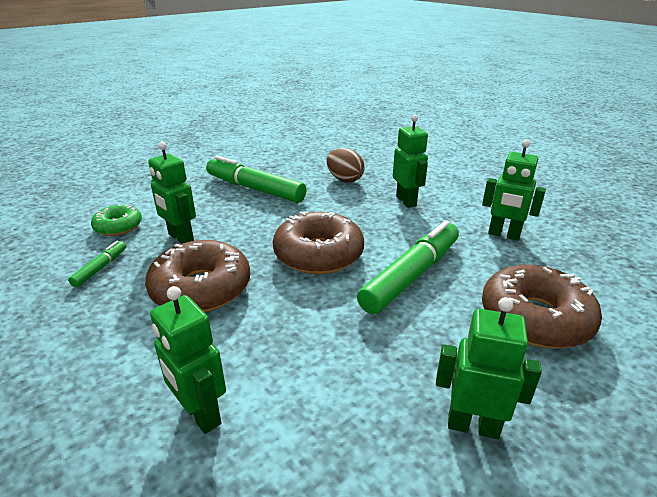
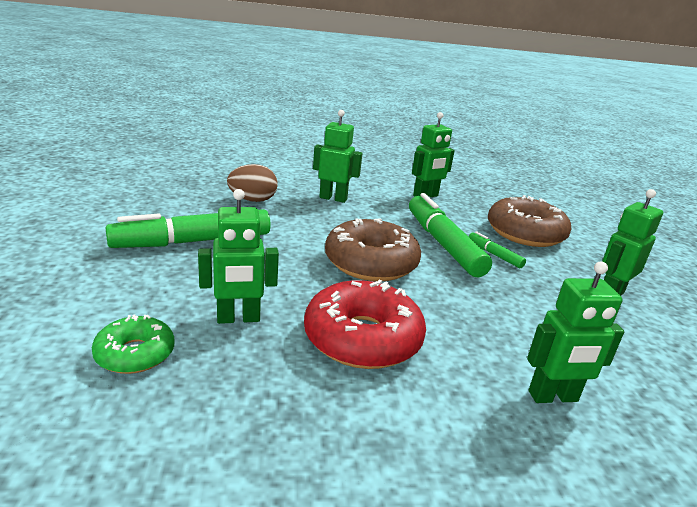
camera: 60 degrees left, 5 degrees down
(100, 268) = (234, 396): green marker -> green marker (494, 255)
(201, 288) = (362, 338): brown donut -> red donut

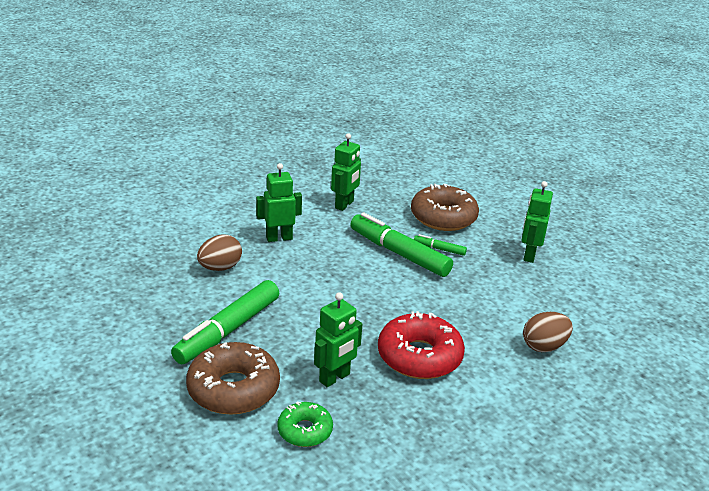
camera: 30 degrees left, 5 degrees up
(371, 263) = (368, 293): brown donut -> brown donut (233, 389)
(553, 397) = (544, 346): green robot -> brown egg

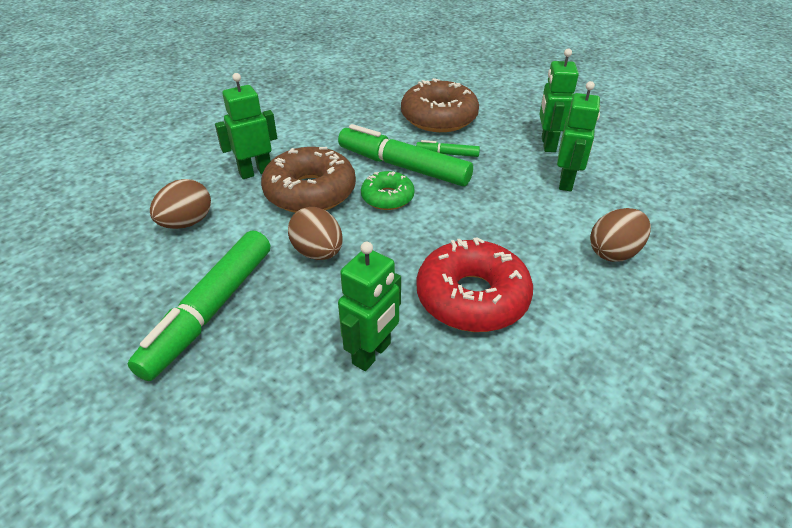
camera: 10 degrees left, 10 degrees up
(233, 389) = (232, 404): brown donut -> brown donut (310, 192)
(305, 430) = (351, 453): green donut -> green donut (387, 197)
(313, 306) = (318, 252): none -> brown egg
(344, 205) = (324, 121): green robot -> green robot (566, 182)

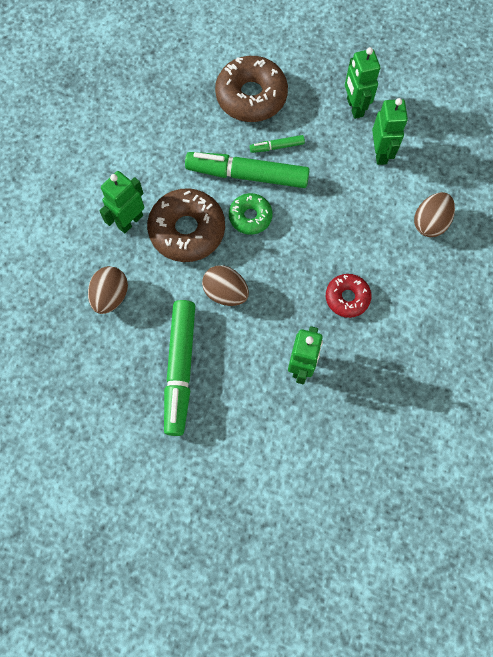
camera: 20 degrees left, 30 degrees up
(472, 297) = (347, 298): red donut -> red donut, size x0.57

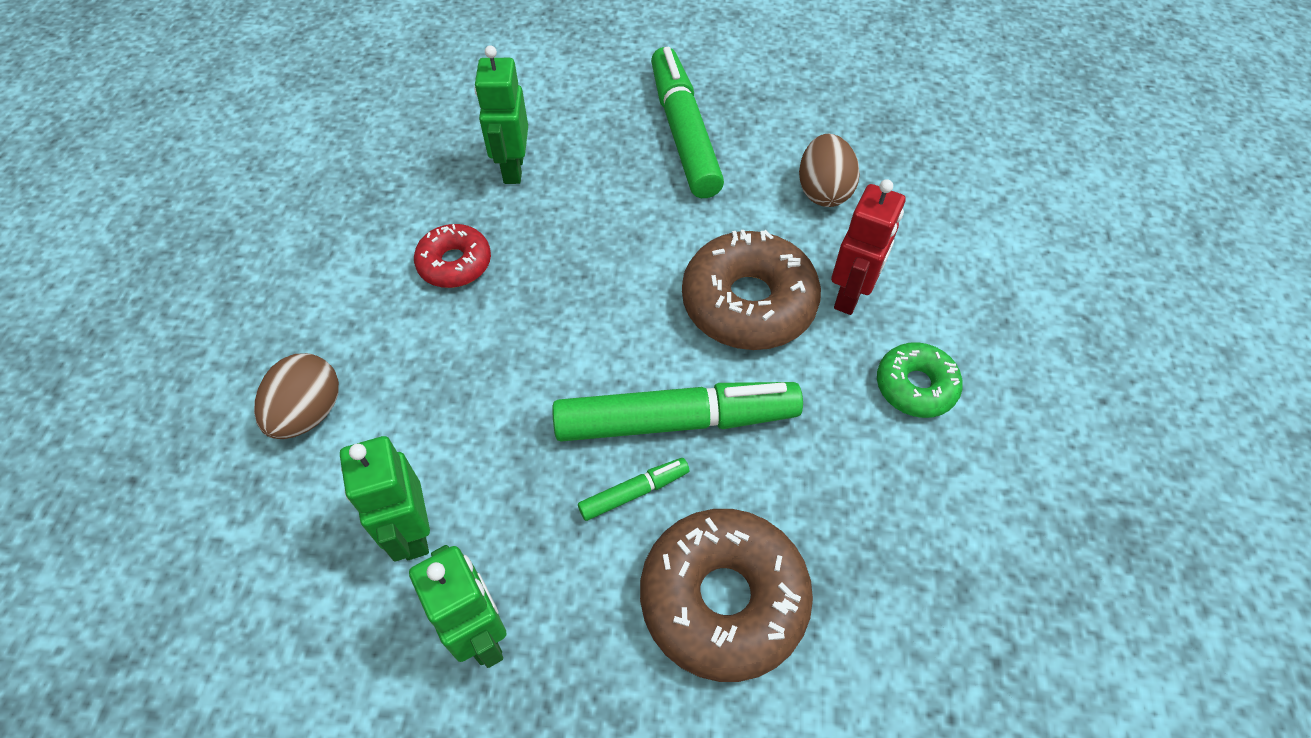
camera: 165 degrees right, 15 degrees down
(130, 221) = (850, 295): green robot -> red robot
(225, 292) = (652, 231): brown egg -> none
(250, 217) = (647, 348): green donut -> green donut (915, 386)

